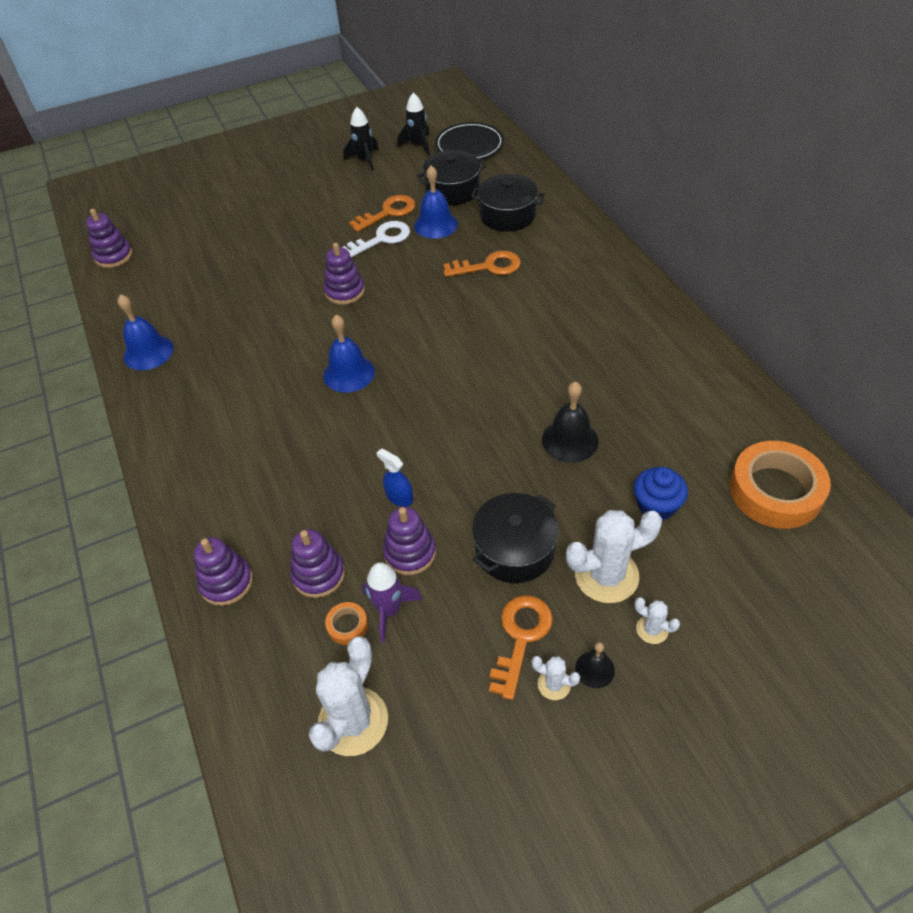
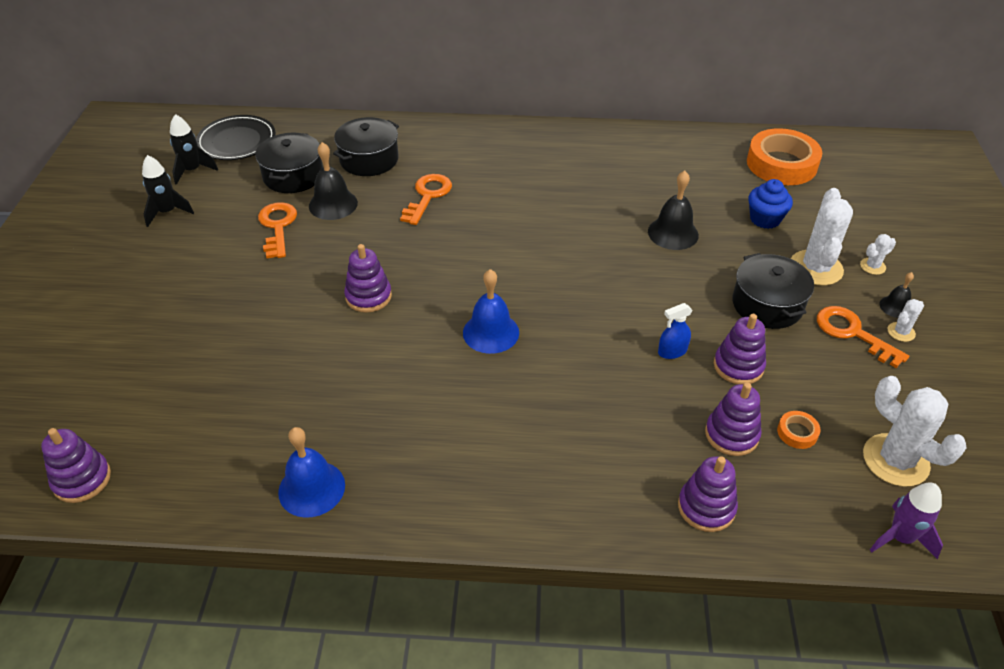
camera: 65 degrees left, 5 degrees down
(381, 239) = (314, 245): white key -> none
(389, 610) = (793, 400): purple rocket -> purple rocket (900, 538)
(436, 225) = (333, 204): blue bell -> black bell

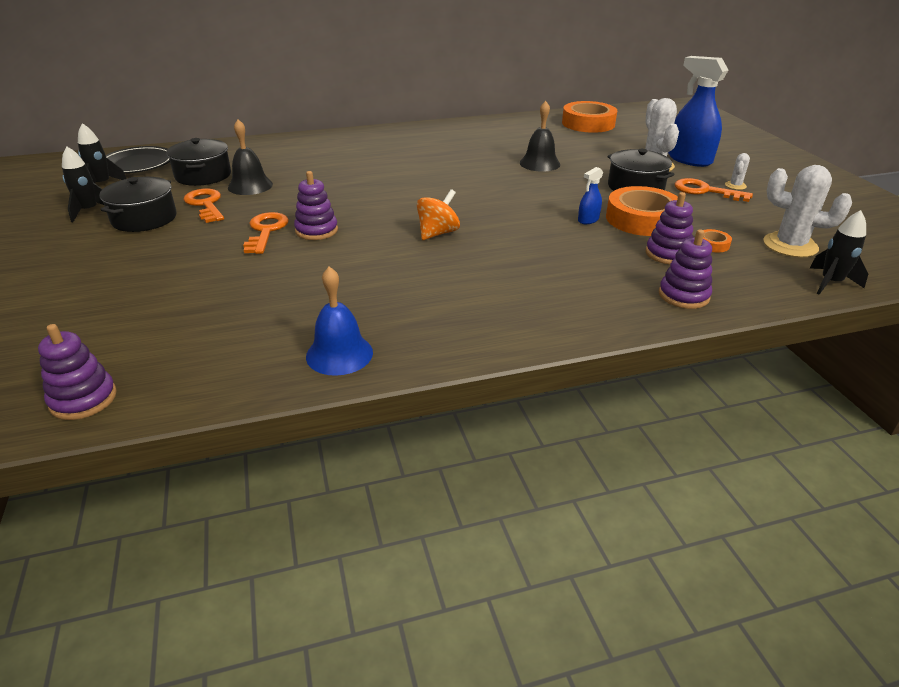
camera: 20 degrees left, 10 degrees down
(369, 159) = (267, 159): black pot -> black pot (144, 218)
(428, 196) = (331, 171): orange key -> orange key (266, 231)
(491, 332) = (437, 233): blue bell -> orange spinning top
(738, 366) = (642, 219): purple stacking toy -> orange tape
(765, 219) = (598, 148): blue cupcake -> none
(872, 266) = (689, 159): white cactus -> blue spray bottle
(895, 307) = (721, 175): black bell -> none
(900, 538) = (830, 283): purple rocket -> black rocket

